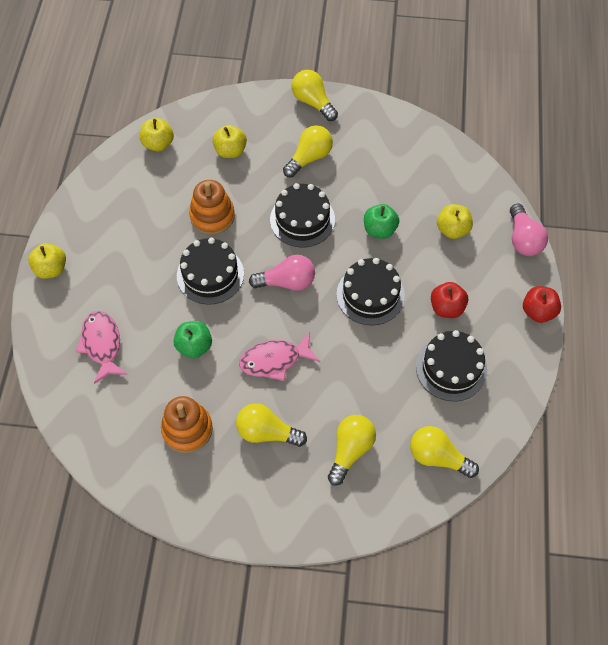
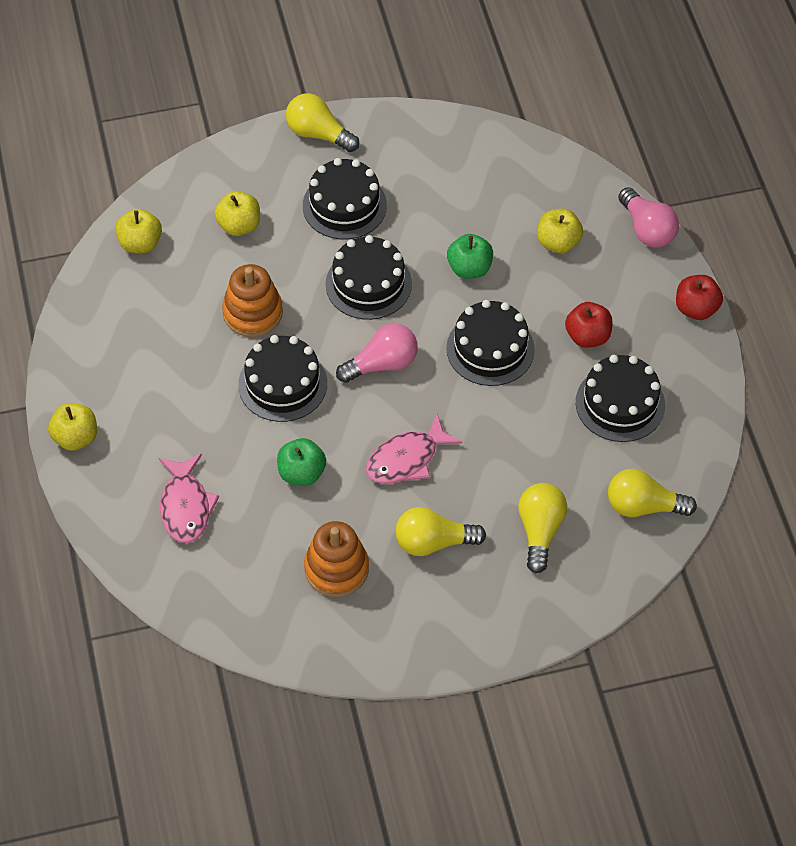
camera: 20 degrees left, 5 degrees down
(102, 344) = (185, 506): pink fish -> pink fish turned 150 degrees counterclockwise
(309, 158) = (344, 205): yellow light bulb -> black cake

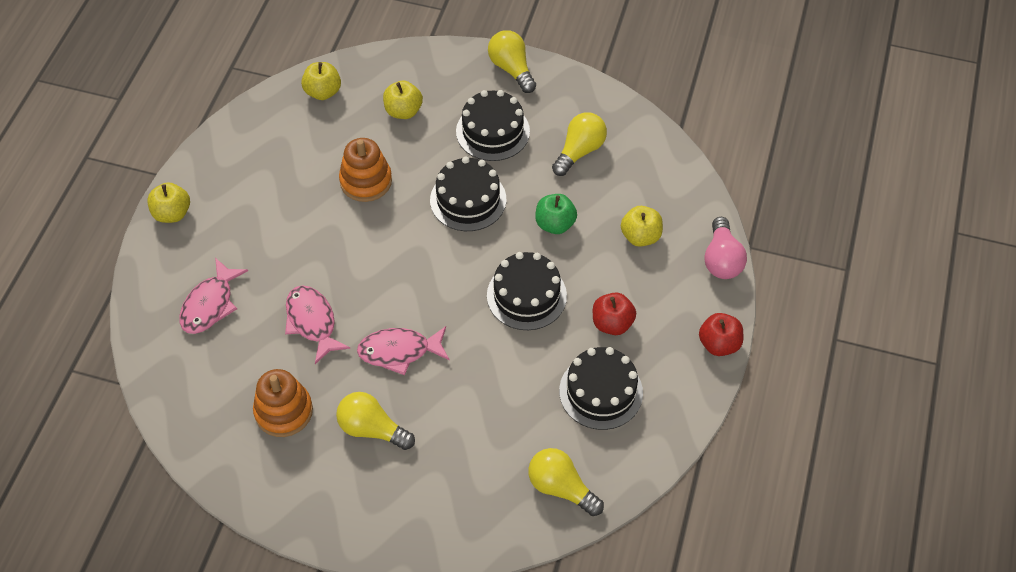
camera: 30 degrees right, 0 degrees up
(282, 384) = (348, 246): black cake -> none
(301, 473) = (312, 322): green apple -> pink fish
(382, 364) = (434, 267): pink light bulb -> none
(540, 531) = (462, 464): yellow light bulb -> yellow light bulb (579, 151)

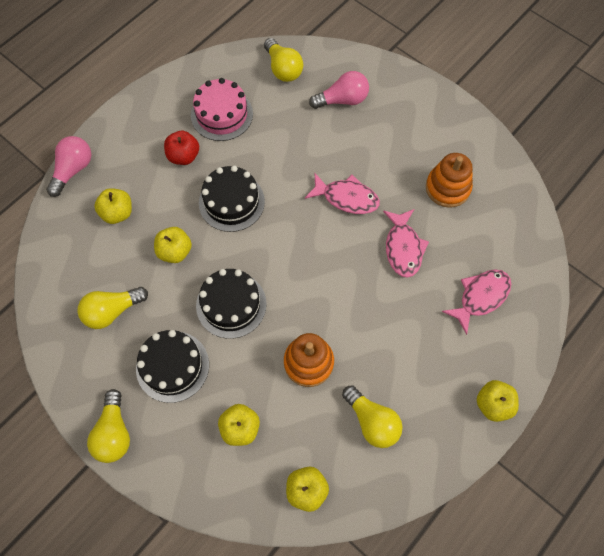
camera: 155 degrees left, 10 degrees up
(372, 429) = (389, 151): yellow light bulb -> yellow light bulb (372, 421)
(461, 475) = (342, 100): none -> pink light bulb
(555, 224) = (175, 251): green apple -> yellow apple
(601, 392) = (222, 114): black cake -> pink cake
(719, 344) = (122, 113): red apple -> none

